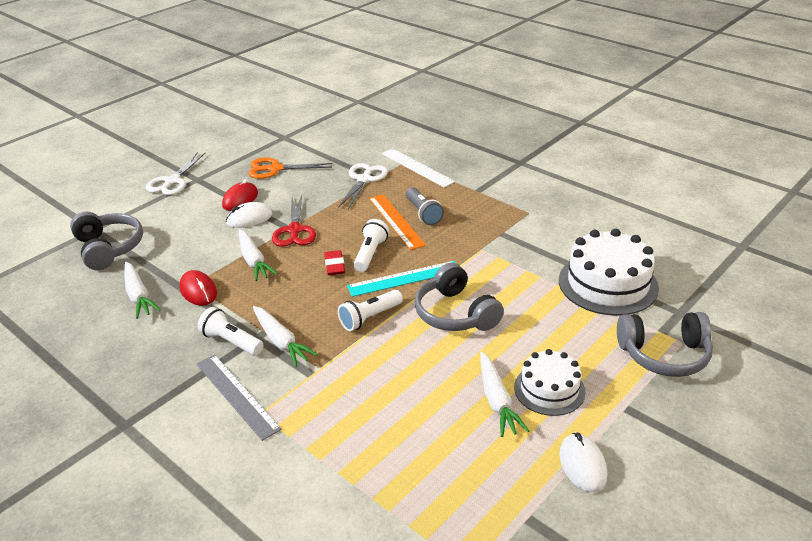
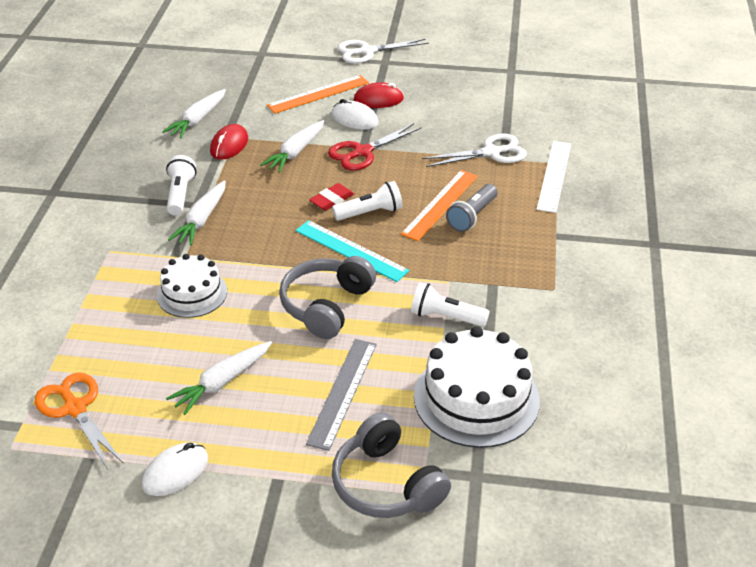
camera: 55 degrees right, 5 degrees up
(109, 248) = (243, 73): grey headphones -> none
(194, 223) = (318, 94): none -> orange ruler
(236, 395) = (120, 229): grey ruler -> grey ruler (342, 392)
(275, 169) = (449, 93): orange scissors -> orange scissors (75, 408)
(370, 318) = (274, 255): white flashlight -> white flashlight (446, 317)
(549, 389) = (264, 412): white cake -> white cake (192, 293)

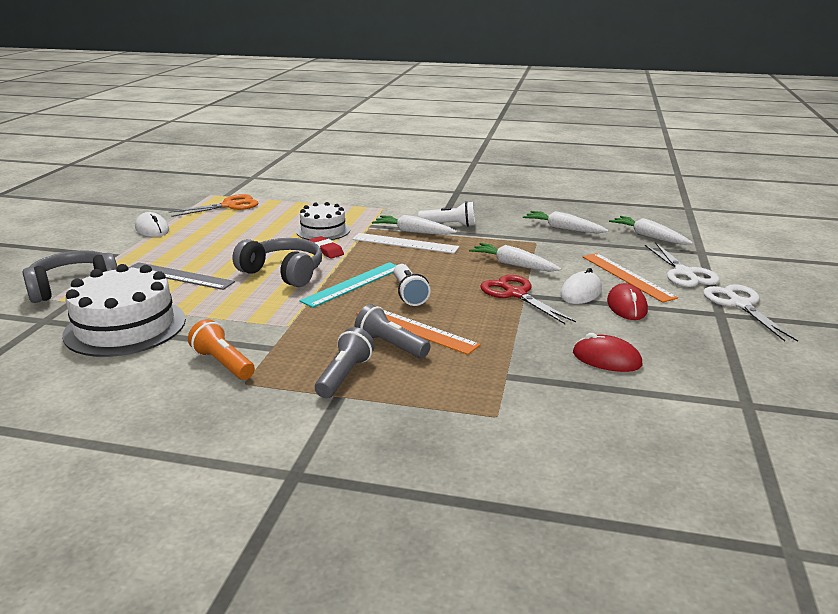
camera: 95 degrees right, 15 degrees down
(222, 382) = (222, 240): white carrot -> white carrot (649, 237)
(229, 145) = (523, 240): red mouse -> red mouse (606, 359)
(332, 200) = (433, 278): red eraser -> red eraser (326, 250)
(446, 317) = (238, 320): white flashlight -> none
(491, 152) = (520, 368): white scissors -> white scissors (684, 273)
(527, 236) = (344, 375): none -> grey flashlight
(528, 308) = (223, 363): none -> orange flashlight
(554, 176) = (467, 410): white ruler -> white ruler (405, 243)

